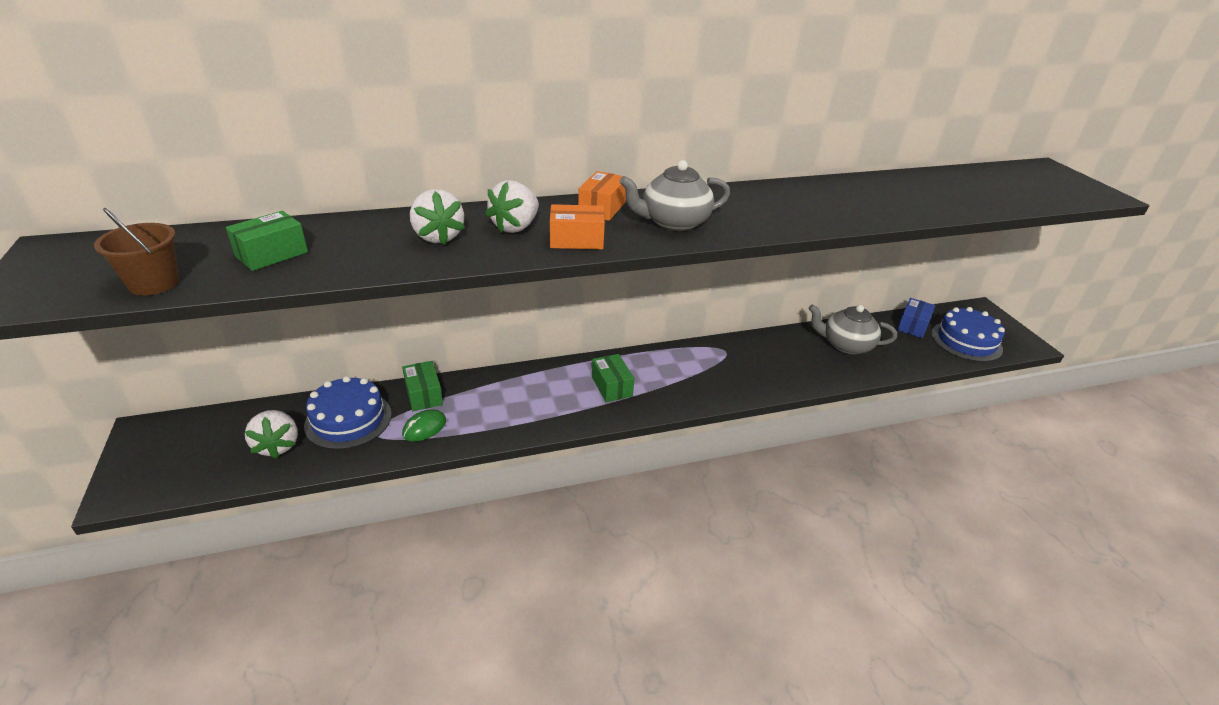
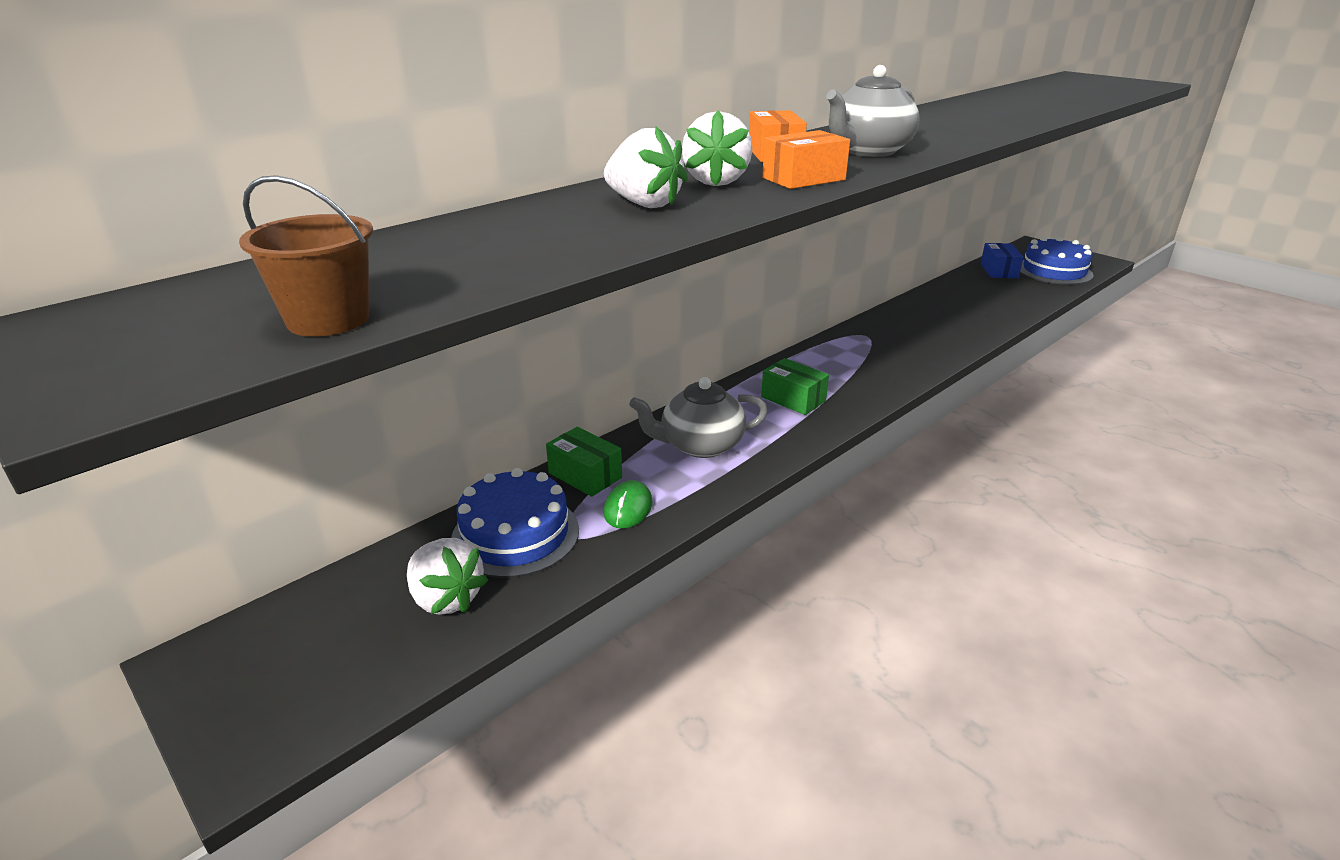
camera: 25 degrees left, 5 degrees down
(272, 254) = (455, 258): green box -> none
(846, 345) = (964, 300): grey teapot -> grey teapot (700, 445)

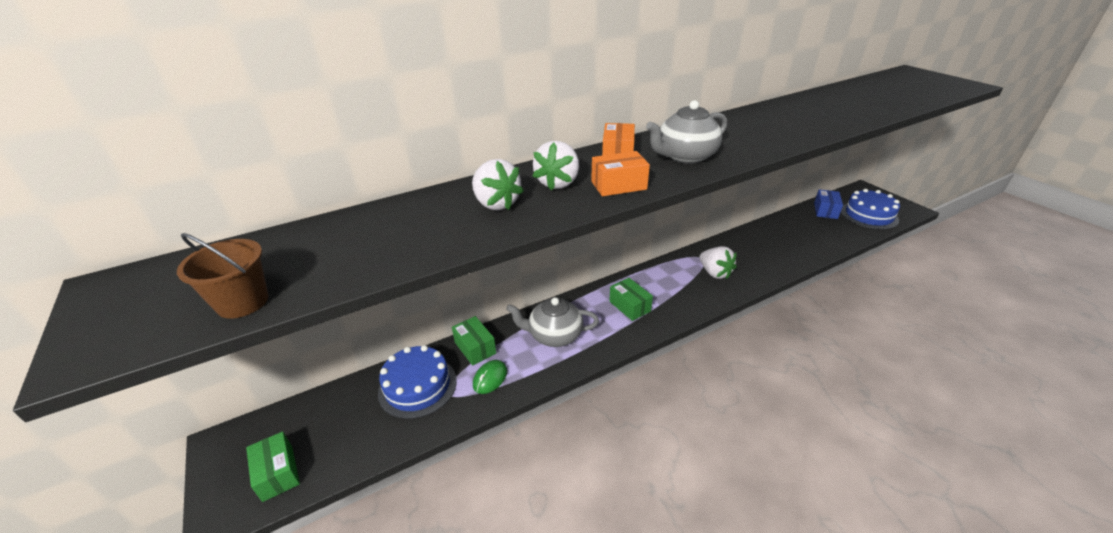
camera: 15 degrees right, 5 degrees up
(326, 682) = (278, 473): none -> green box
(446, 599) = (362, 427): white strawberry -> white strawberry (714, 273)

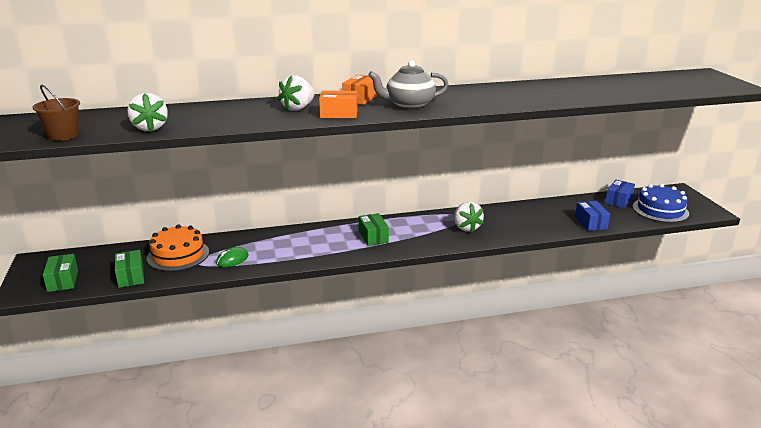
camera: 15 degrees right, 10 degrees down
(417, 386) = (178, 255): blue cake -> orange cake
(475, 348) = (233, 241): green box -> green box (131, 276)
(496, 204) = (245, 113): white strawberry -> white strawberry (150, 128)
(554, 335) = (298, 244): grey teapot -> none
(823, 243) = (590, 223): none -> blue box

